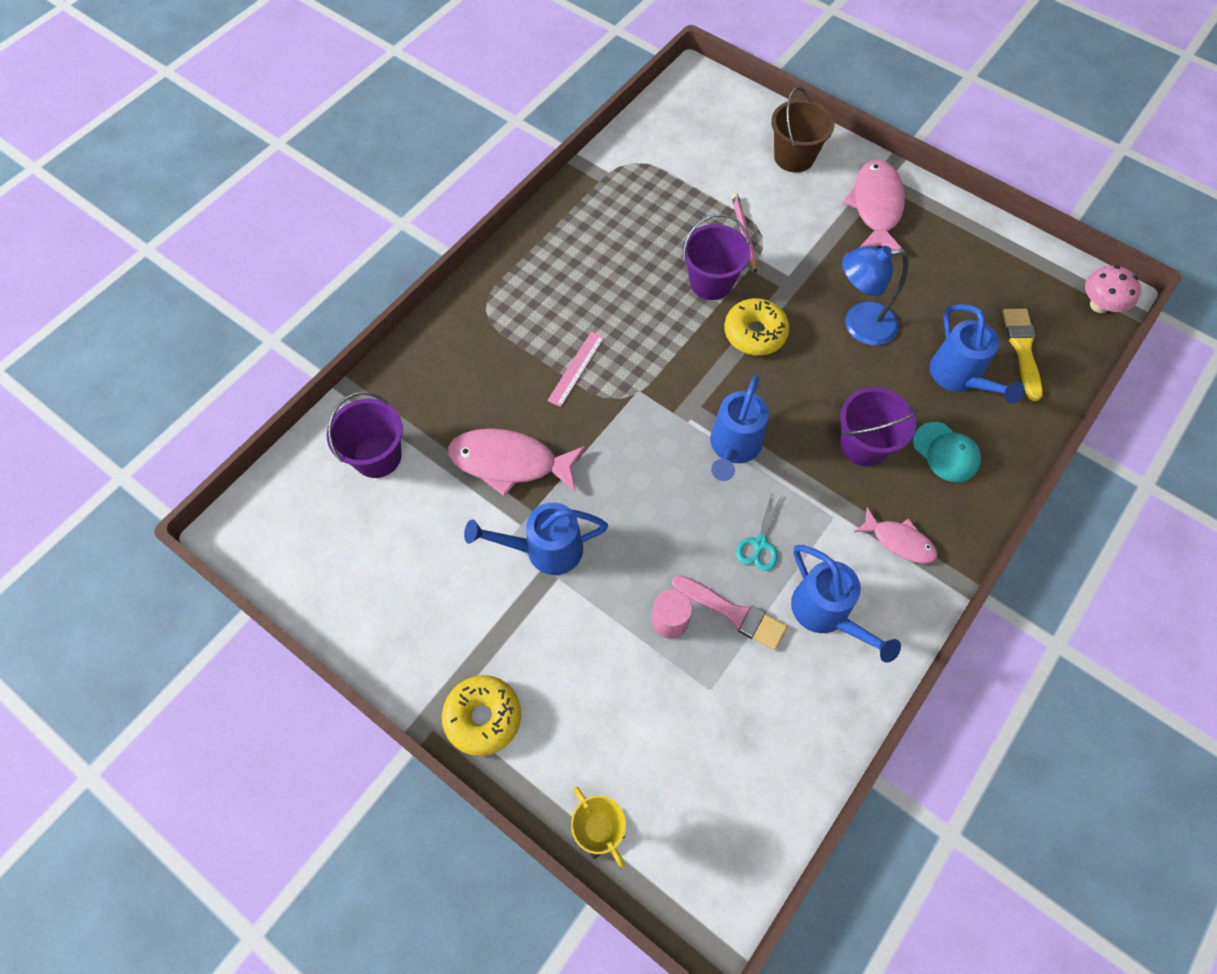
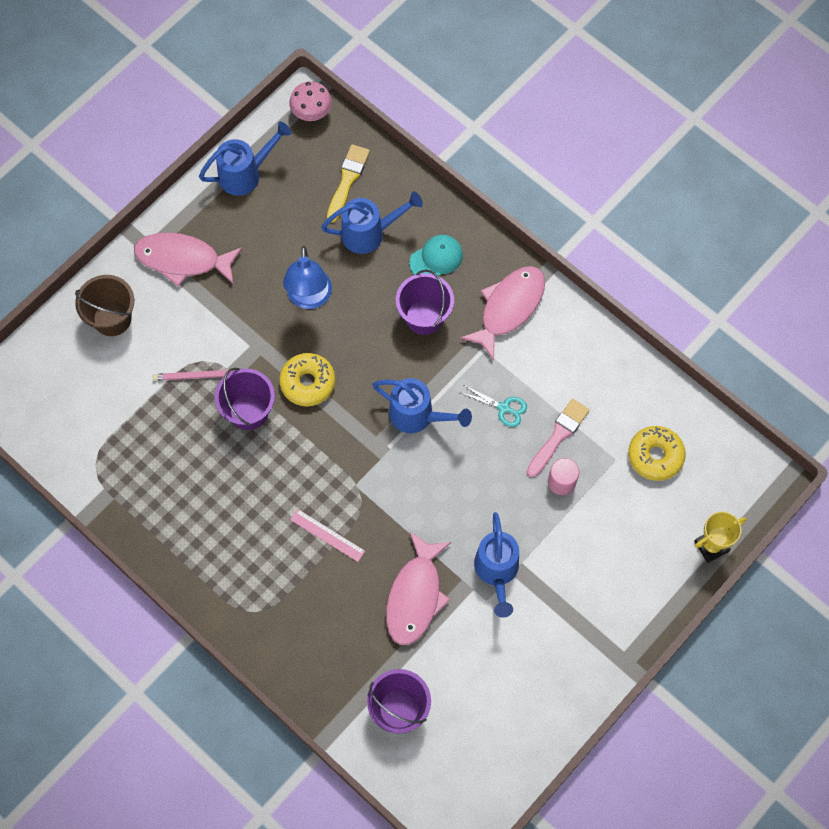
camera: 85 degrees left, 5 degrees up
(483, 717) = (628, 624): yellow donut -> yellow donut (655, 456)
(826, 613) = (562, 370): blue watering can -> blue watering can (245, 174)
(899, 541) = (509, 308): pink fish -> pink fish, size x1.72
(1022, 349) = (347, 180): yellow brush -> yellow brush turned 105 degrees clockwise

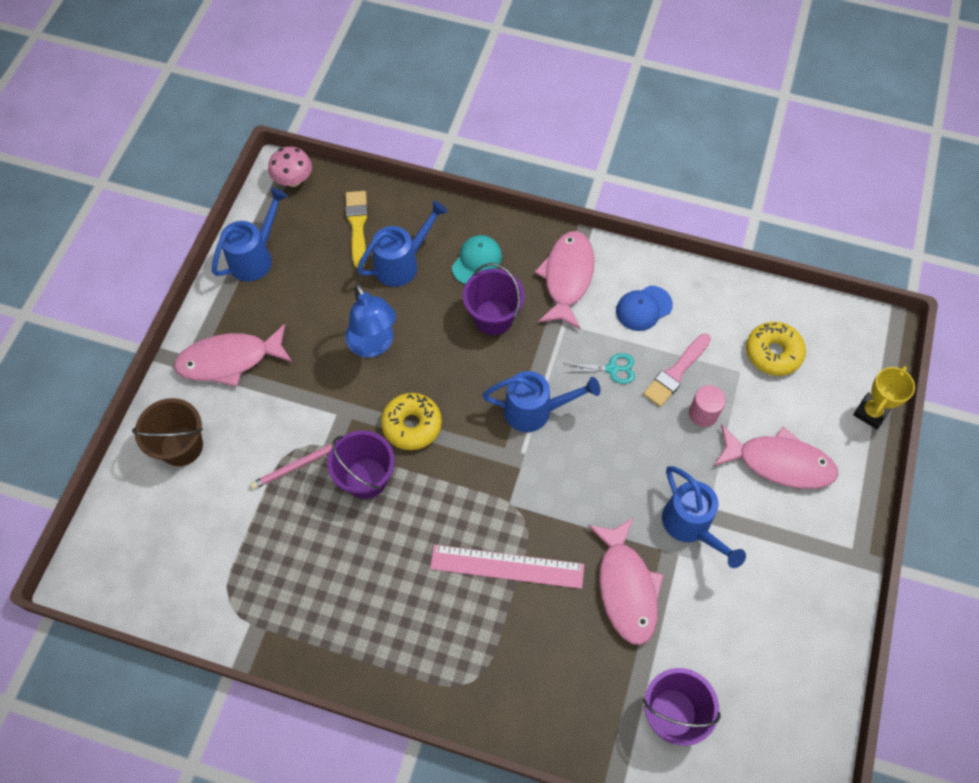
camera: 25 degrees left, 5 degrees down
(327, 535) = (507, 566): pink ruler -> pink ruler, size x1.68
(558, 436) = (676, 372): pink brush -> pink brush turned 150 degrees counterclockwise
(562, 365) = (643, 308): none -> blue cap
(603, 553) = (779, 463): none -> pink fish

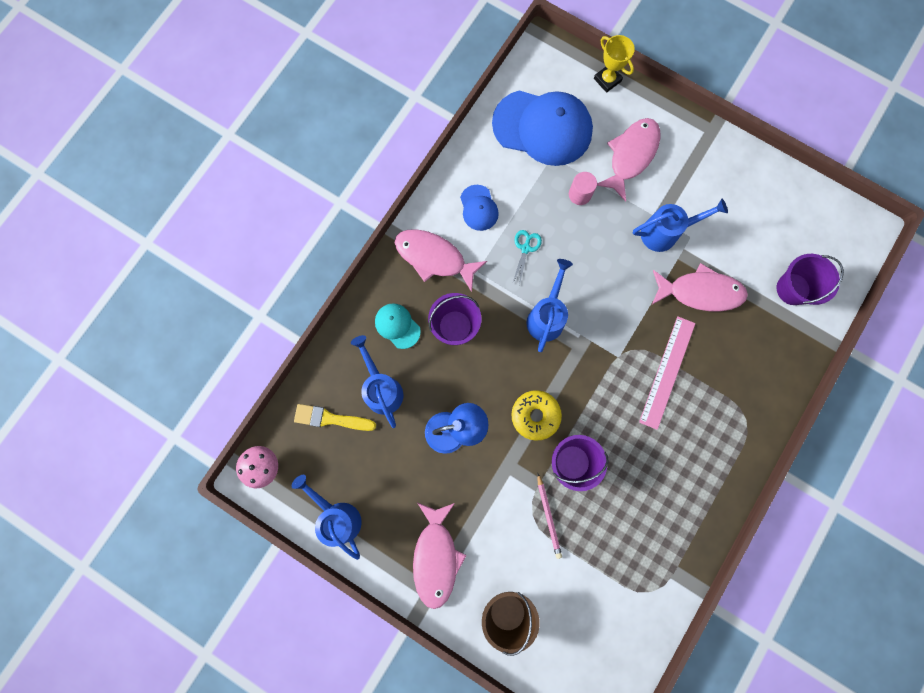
camera: 75 degrees left, 15 degrees up
(676, 372) = (541, 202): pink brush -> none
(773, 353) = (542, 128): yellow donut -> blue cap

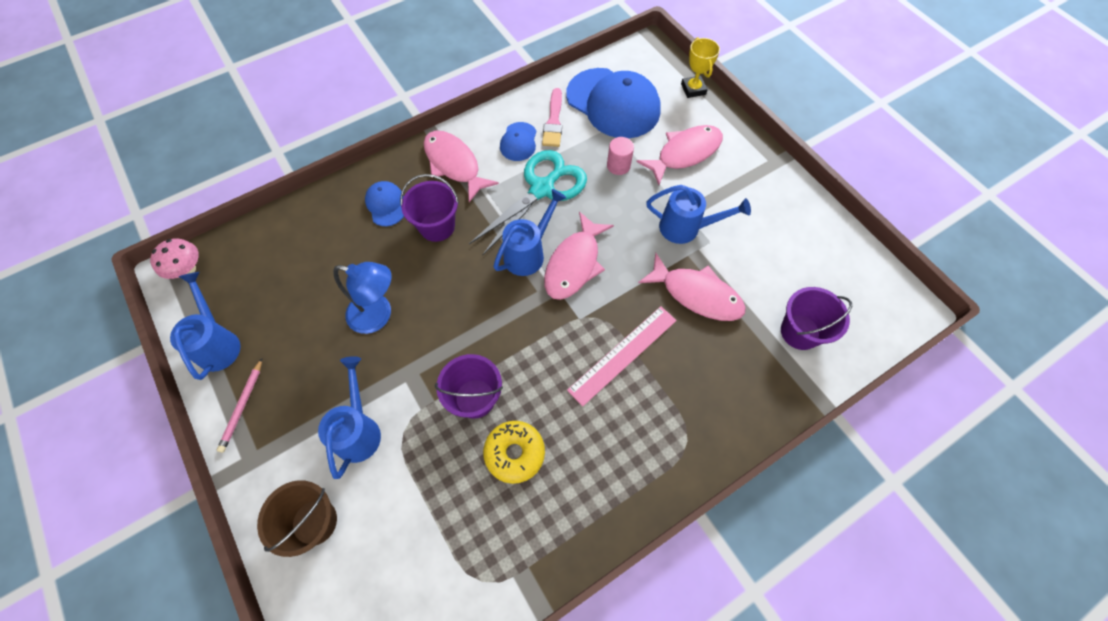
camera: 25 degrees right, 15 degrees down
(331, 419) = (274, 255): yellow brush -> none
(382, 389) = (336, 250): blue watering can -> blue watering can (359, 430)
(397, 326) = (386, 204): turquoise cap -> blue cap
(436, 557) = (281, 427): pink fish -> pink fish (574, 264)
(498, 171) = (553, 121): none -> pink brush
(525, 248) = (542, 189): turquoise scissors -> turquoise scissors, size x2.32
(535, 415) = (464, 336): yellow donut -> yellow donut (514, 453)
(548, 516) = (418, 441): pink pencil -> pink pencil (242, 406)

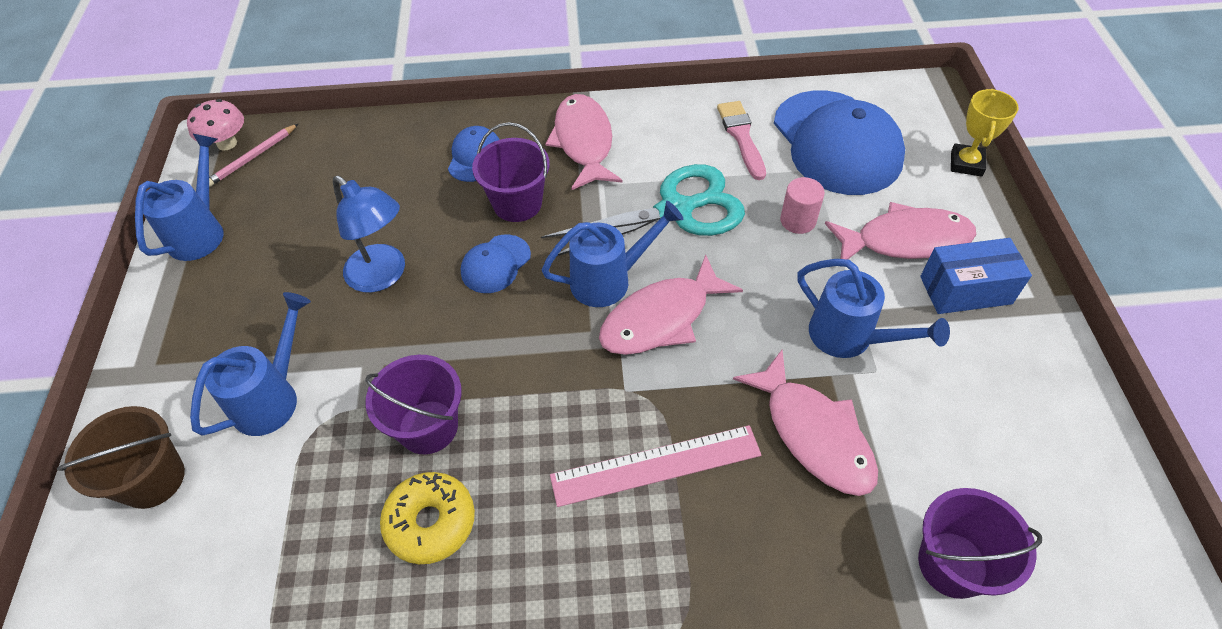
camera: 30 degrees right, 10 degrees down
(242, 406) = (175, 309): pink pencil -> pink pencil (253, 157)
(518, 142) = (680, 144): blue cap -> blue cap (495, 264)
(553, 121) = (741, 137): pink brush -> pink brush turned 135 degrees clockwise
(731, 171) = (965, 290): none -> blue box

